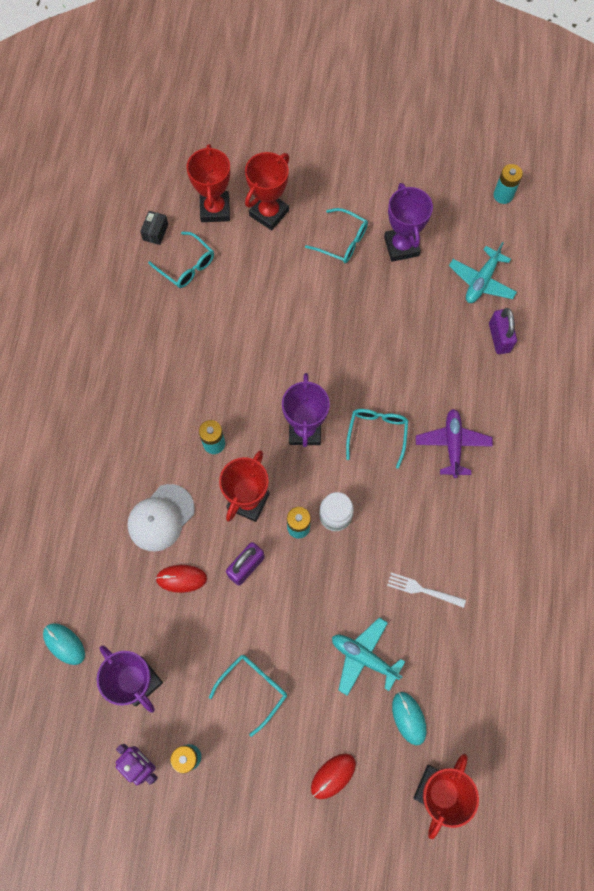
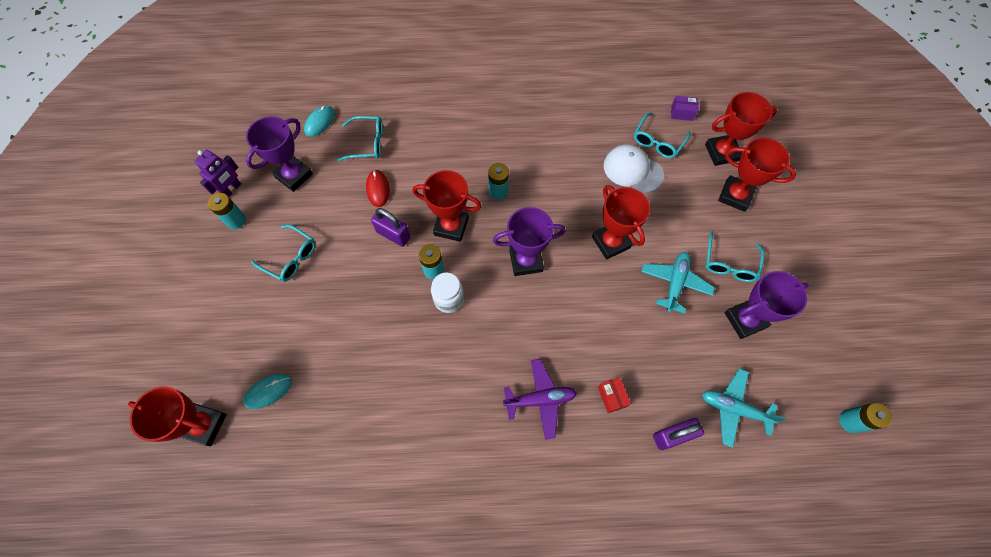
camera: 80 degrees right, 5 degrees down
(155, 232) = (682, 113): black box -> purple box
(161, 518) = (427, 165): white cap -> white cap (632, 170)
(299, 342) = (611, 242): none -> red trophy
(333, 776) = (218, 332): red mouse -> none
(364, 657) = (321, 343): turquoise plane -> turquoise plane (675, 283)
(377, 434) = (536, 325): turquoise glasses -> turquoise glasses (367, 143)
(423, 590) = (388, 389): white fork -> none
(458, 380) = (612, 397): none -> red box

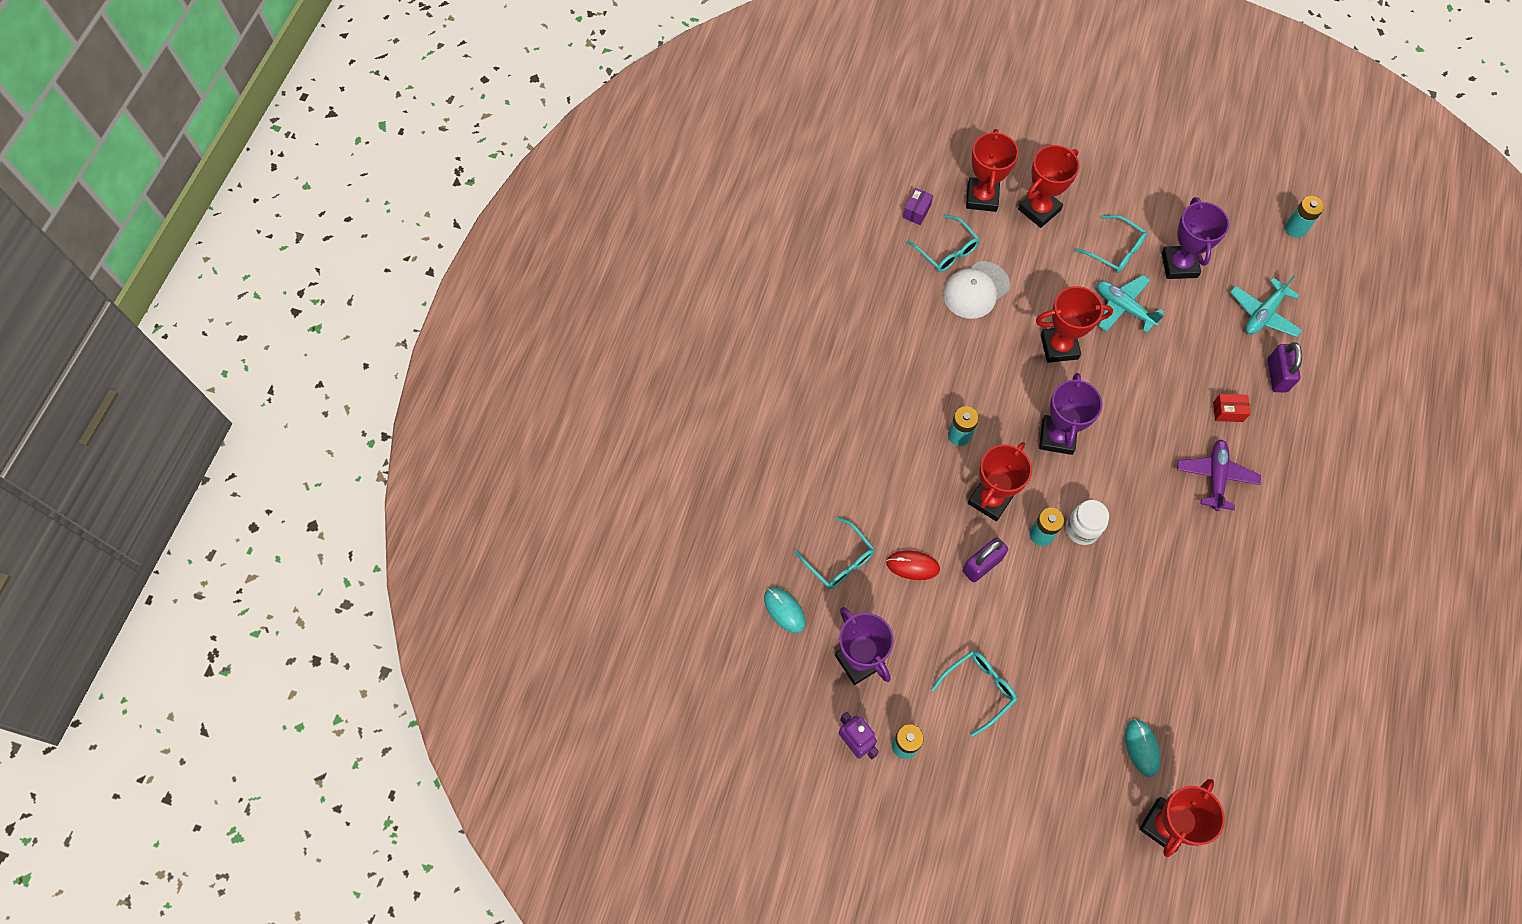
camera: 70 degrees left, 0 degrees up
(367, 143) = (839, 560): turquoise glasses -> turquoise glasses turned 120 degrees clockwise

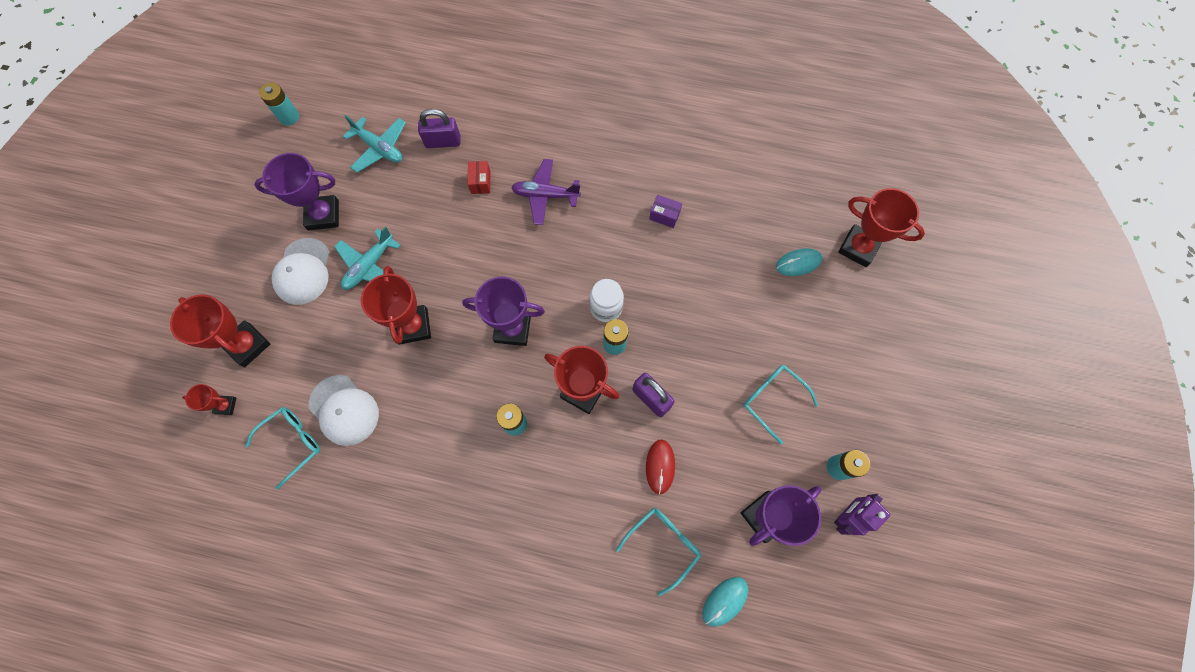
camera: 95 degrees left, 5 degrees up
(916, 211) = (238, 478): purple box -> purple box (664, 216)
(982, 197) = (226, 405): red trophy -> red trophy, size x0.52
(1115, 250) = (303, 271): turquoise glasses -> white cap

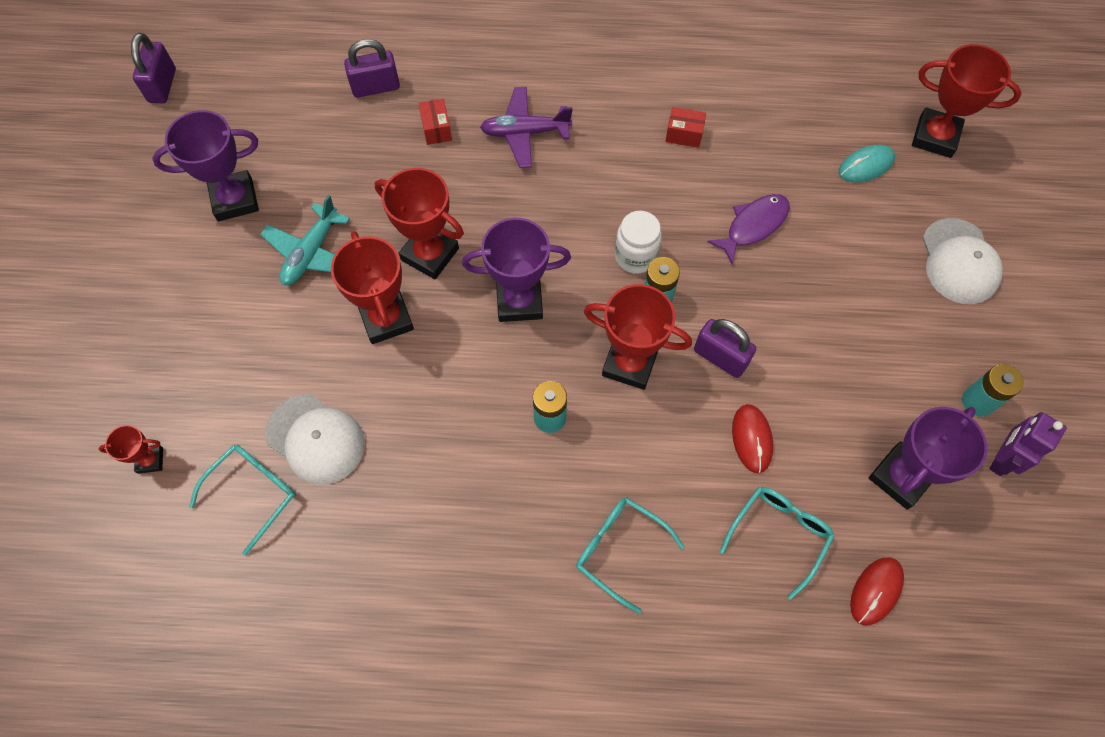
camera: 10 degrees left, 5 degrees down
(247, 345) = (165, 378): red trophy -> red trophy (430, 254)
(289, 117) = (162, 85): turquoise battery -> purple padlock
(303, 271) = (222, 274): white cap -> white cap (959, 261)
(380, 148) = (293, 107): turquoise plane -> none
(664, 216) = (684, 134): purple box -> red box
(700, 298) = (753, 226): none -> purple fish
(725, 601) = (876, 591): turquoise mouse -> red mouse
(772, 399) = (874, 333): turquoise glasses -> turquoise glasses (619, 550)

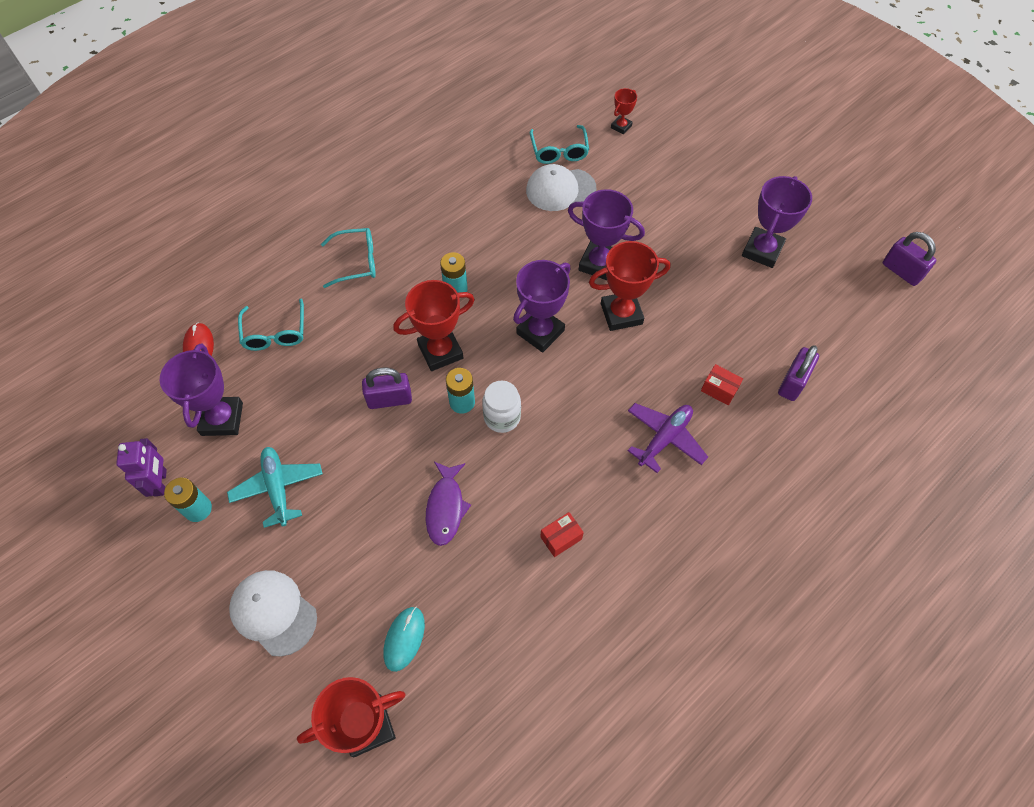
camera: 135 degrees right, 5 degrees down
(311, 253) = (683, 260): turquoise plane -> turquoise plane (278, 488)
(386, 319) = (599, 263): red trophy -> purple trophy
(752, 439) = (330, 369): red mouse -> none

